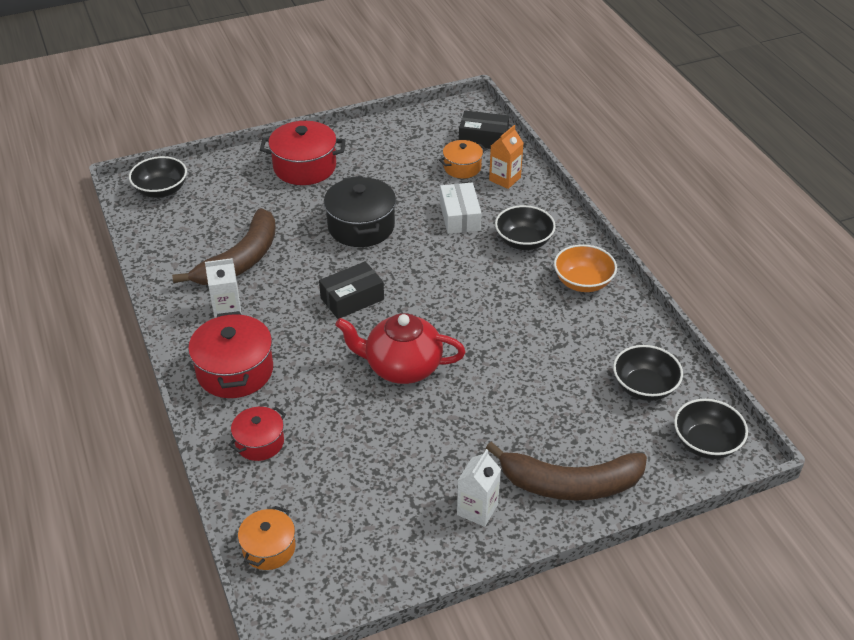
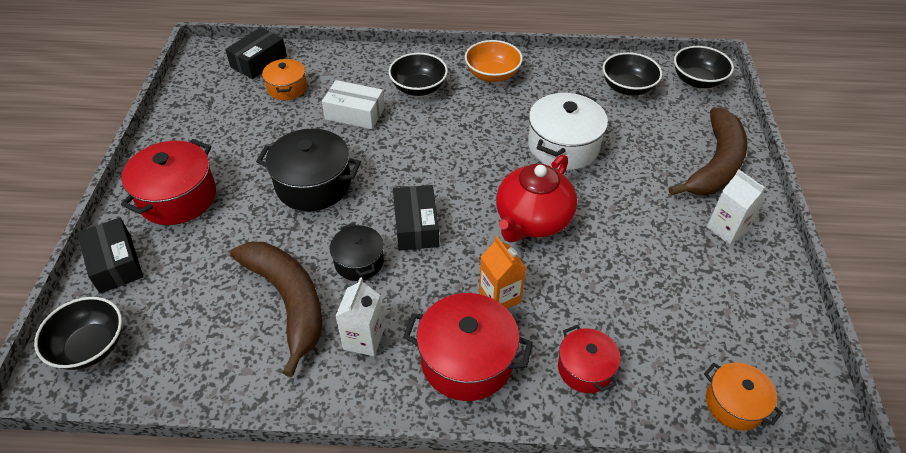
camera: 65 degrees left, 5 degrees up
(230, 168) = (115, 263): none -> black box
(297, 281) = (359, 262): none -> black pot
(505, 179) = (327, 69): orange carton -> orange carton (500, 297)
(514, 361) = (563, 146): none -> white pot

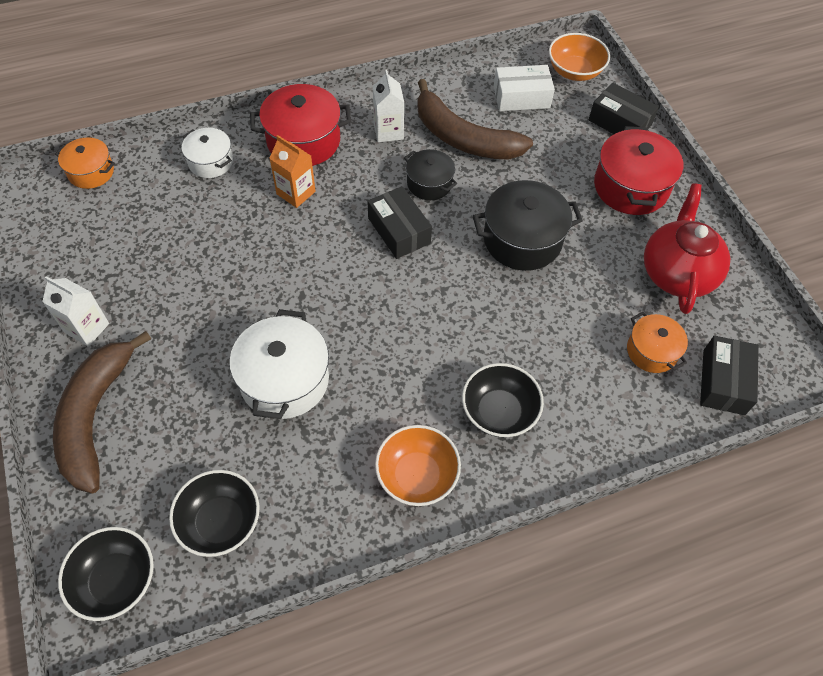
camera: 155 degrees right, 10 degrees up
(90, 346) = (574, 71): black bowl -> orange bowl
(355, 113) = (546, 342): white box -> white box (521, 97)
(532, 220) = (290, 272): red teapot -> red teapot (677, 273)
(585, 369) = (210, 162): red pot -> white pot

